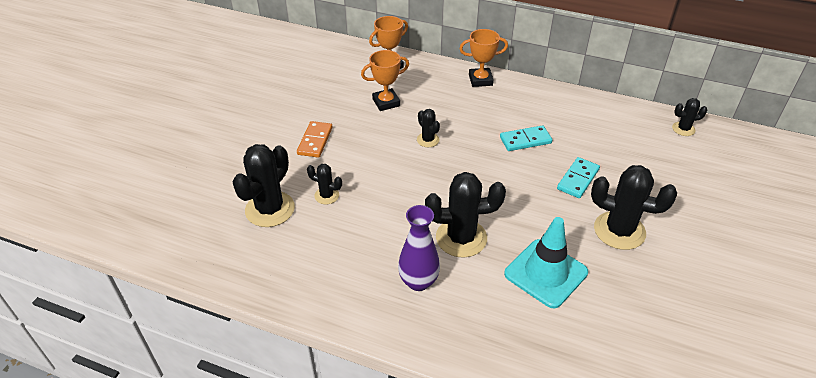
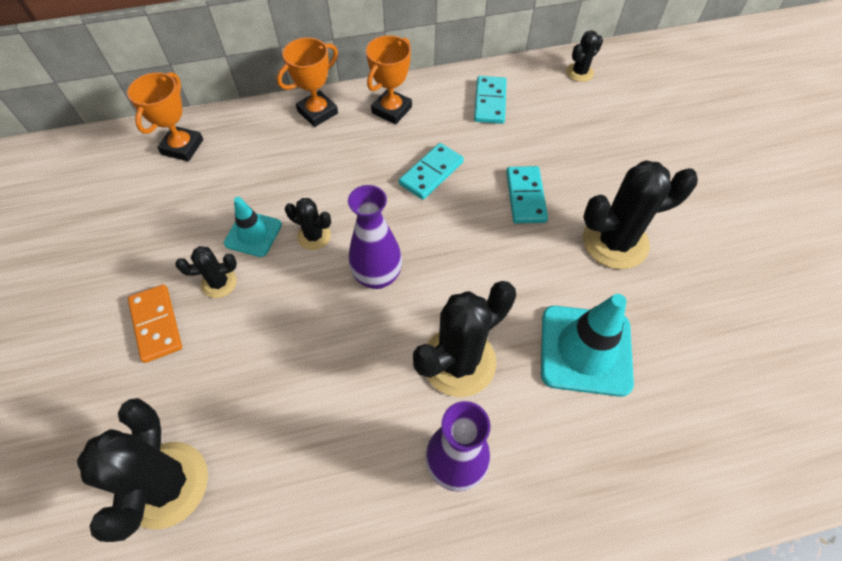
camera: 35 degrees left, 15 degrees up
(326, 195) = (237, 406): black cactus -> black cactus (219, 283)
(386, 102) = (217, 206): orange trophy -> orange trophy (392, 110)
(395, 124) = (253, 234): none -> turquoise traffic cone
(448, 175) = (377, 276): none -> purple vase
(599, 119) = (490, 102): none -> turquoise domino

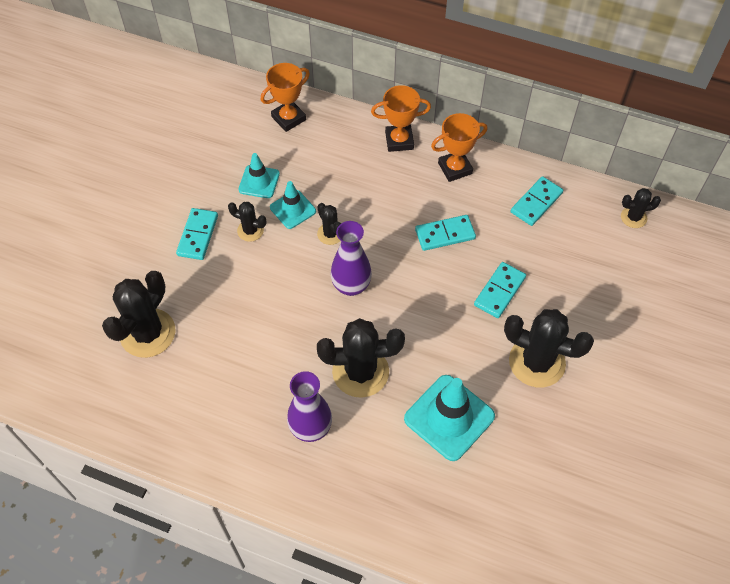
camera: 35 degrees right, 0 degrees up
(156, 324) = (197, 235): orange domino -> turquoise domino
(193, 226) = (259, 182): none -> turquoise traffic cone

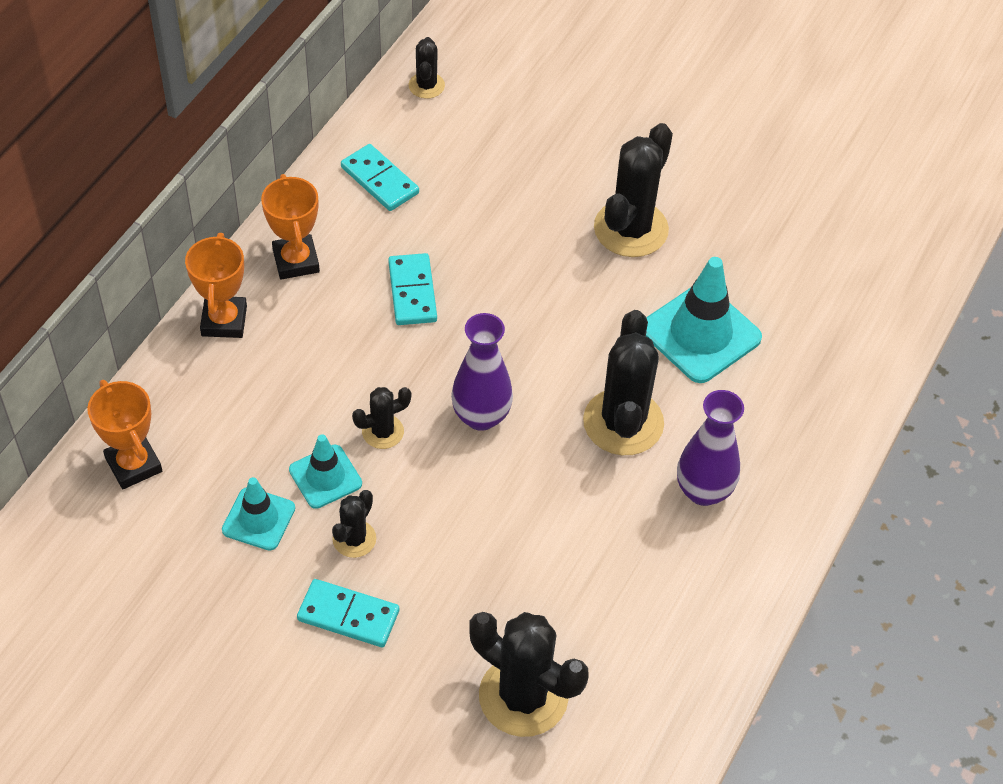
camera: 85 degrees left, 5 degrees down
(499, 291) = (518, 247): turquoise domino -> none

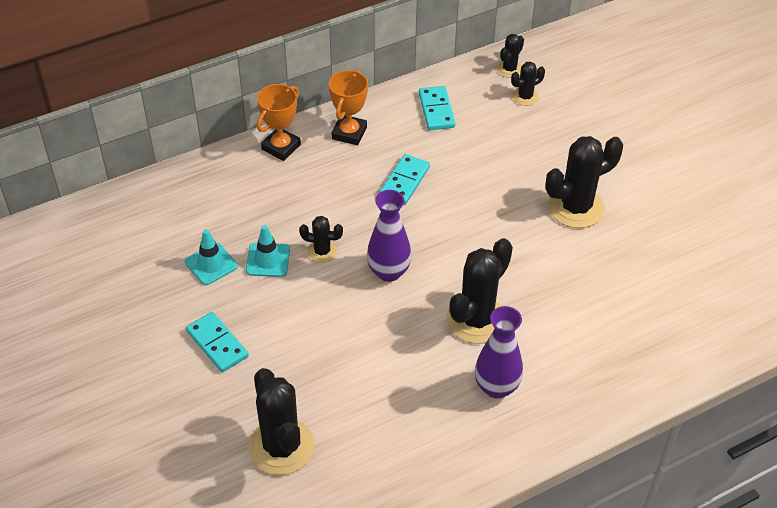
camera: 35 degrees right, 5 degrees down
(133, 465) = (167, 200): orange trophy -> none
(354, 539) = (256, 303): black cactus -> black cactus (525, 97)
(700, 334) = (572, 291): turquoise traffic cone -> none

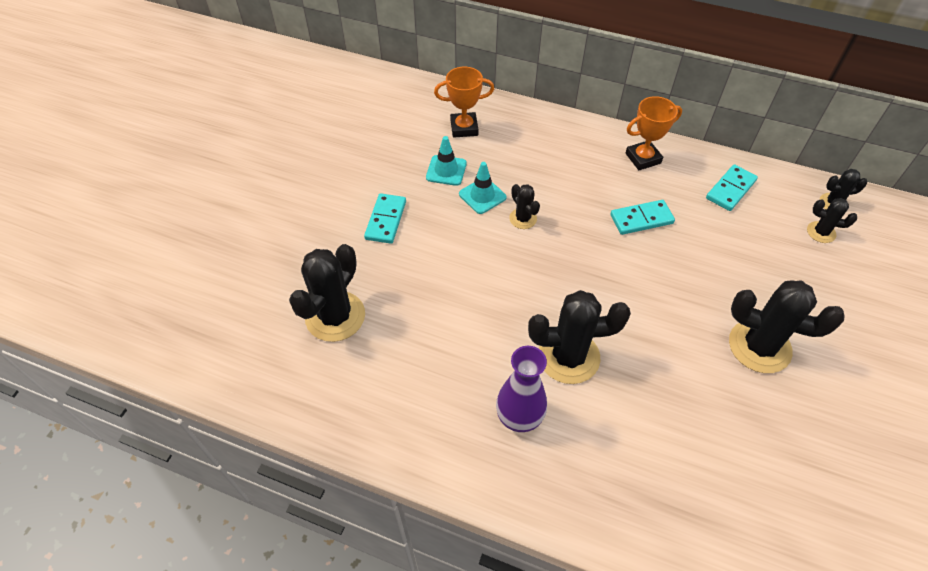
camera: 50 degrees right, 5 degrees up
(281, 147) = (584, 134): orange trophy -> orange trophy (464, 128)
(388, 272) = (549, 269): purple vase -> none

